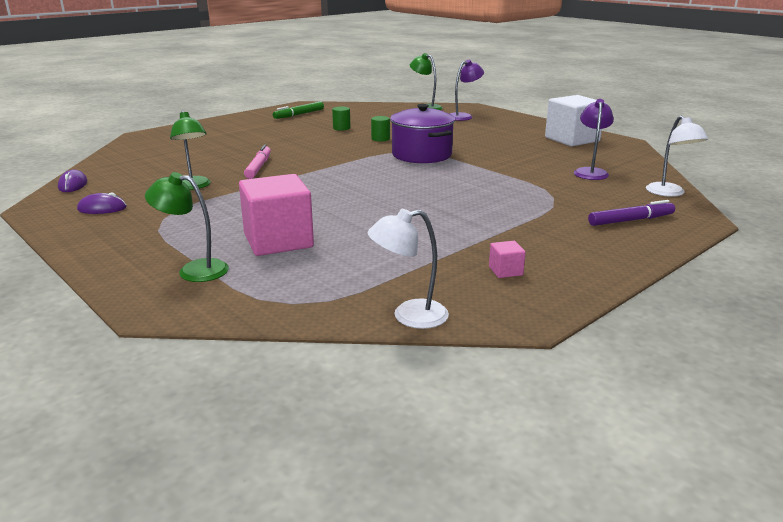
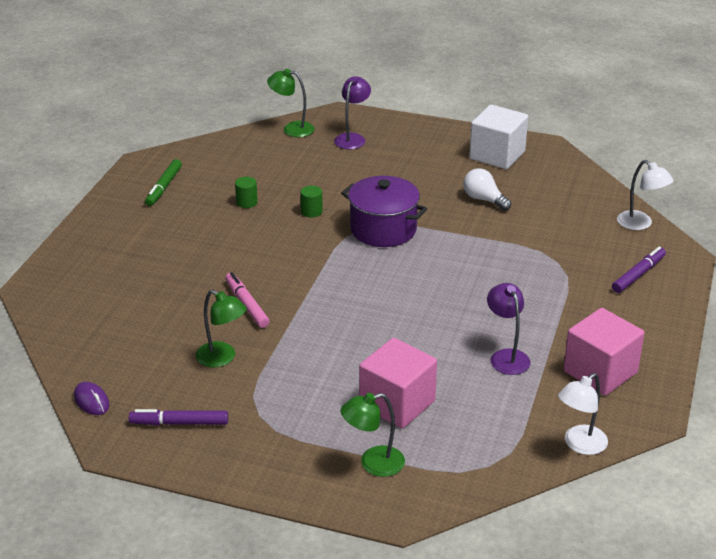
camera: 30 degrees left, 10 degrees up
(102, 208) = (179, 423): purple mouse -> purple marker
(505, 271) = (600, 372): pink cube -> pink cube, size x2.40
(529, 156) = (484, 199): none -> white light bulb
(590, 172) = (556, 210): purple lamp -> purple lamp (506, 356)

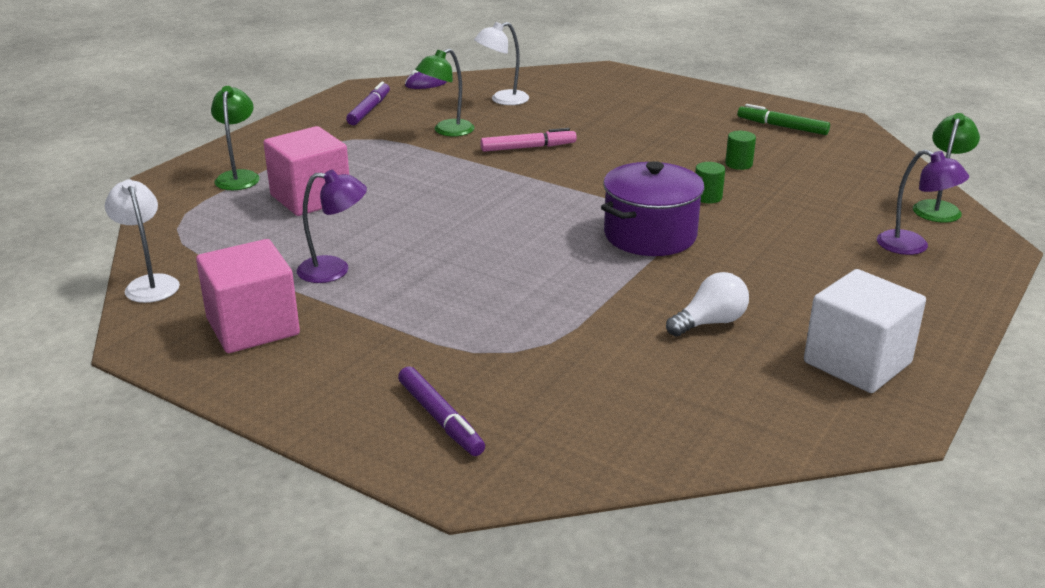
camera: 105 degrees right, 5 degrees down
(640, 224) = (588, 465): white lamp -> white lamp (502, 100)

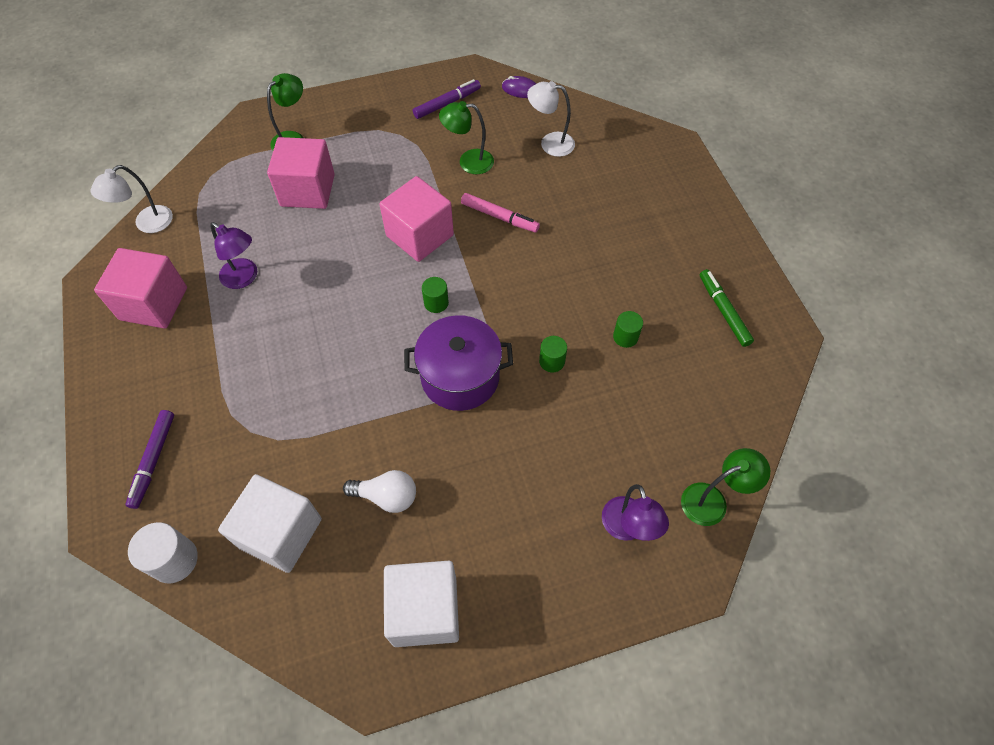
camera: 40 degrees right, 30 degrees up
(149, 284) = (147, 224): white lamp -> white lamp turned 150 degrees counterclockwise
(473, 181) = (419, 235): none -> pink cube
(556, 208) = (436, 303): none -> green cylinder
(583, 465) = (174, 560): none -> white cylinder
(656, 391) = (280, 533): none -> white cube

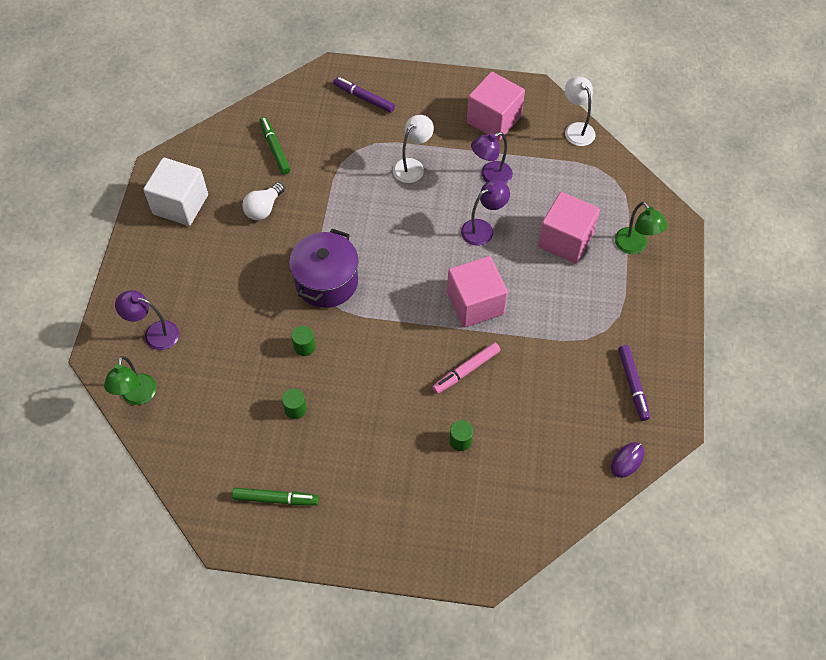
camera: 115 degrees right, 0 degrees up
(174, 560) = (291, 96): white cylinder -> none
(280, 533) = (275, 148): white cube -> green marker
(322, 260) = (483, 229): none -> purple lamp
(436, 303) = (400, 290): green cylinder -> green cylinder (460, 440)
(468, 162) = (545, 372): green lamp -> none
(550, 143) = (538, 453): white lamp -> white lamp (412, 166)

